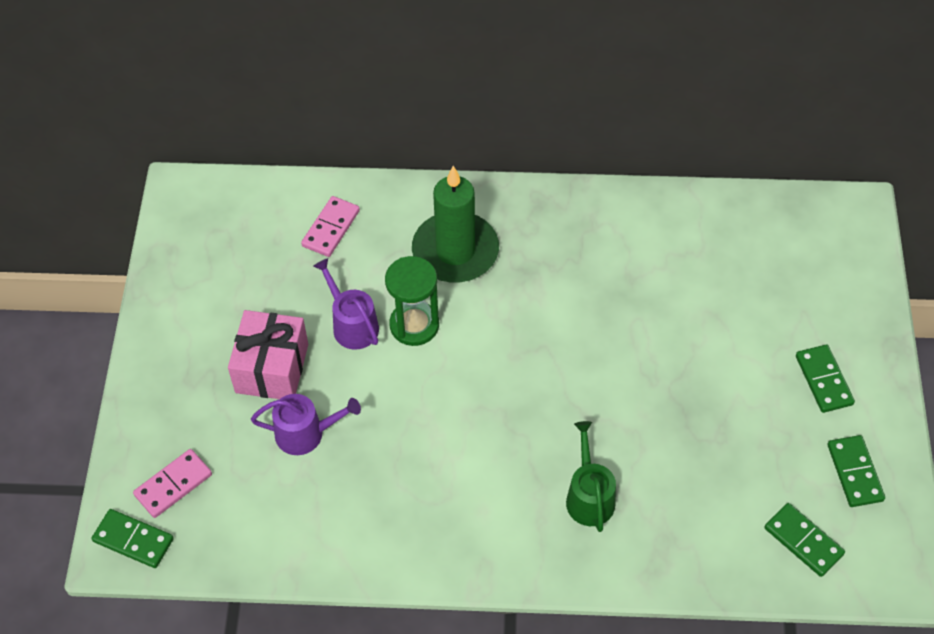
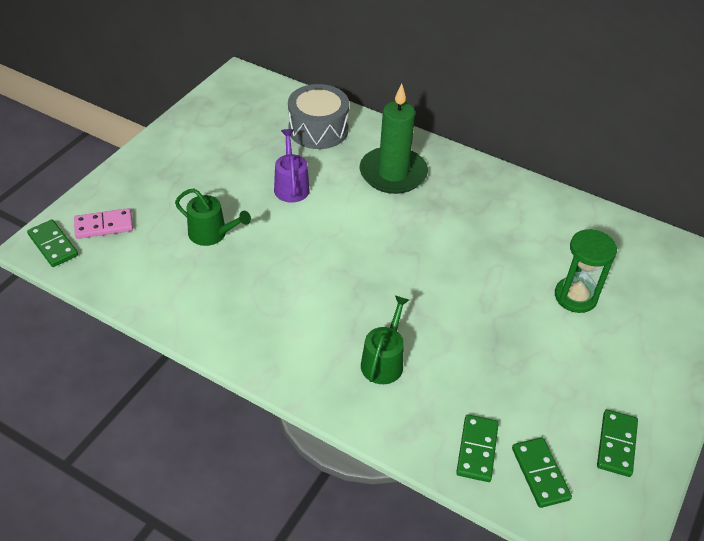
camera: 25 degrees right, 10 degrees down
(272, 368) = (219, 188): pink gift -> none
(305, 433) = (211, 234): purple watering can -> green watering can
(331, 228) = (318, 129): pink domino -> grey drum
(414, 325) = (333, 203): green hourglass -> green hourglass (575, 297)
(824, 380) = (628, 367): green domino -> green domino (477, 449)

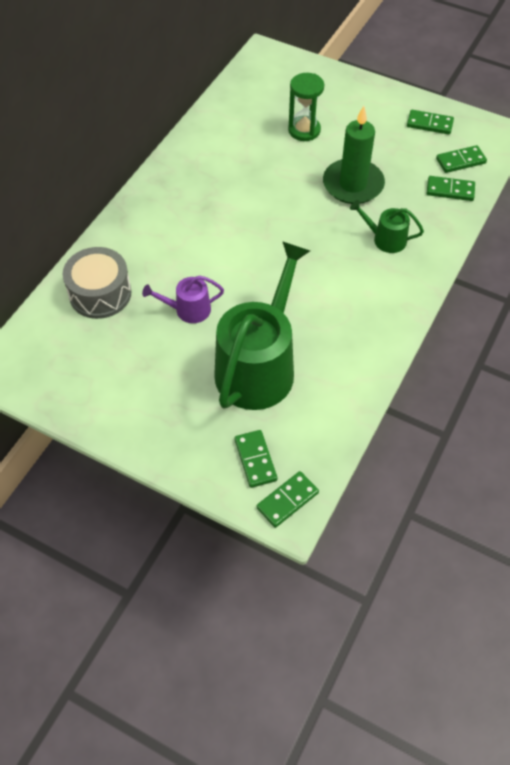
camera: 90 degrees left, 10 degrees up
(104, 226) = (255, 460): pink domino -> green domino
(211, 234) = (259, 366): green watering can -> green watering can, size x2.19
(393, 173) = (167, 235): green candle -> green candle (353, 184)

